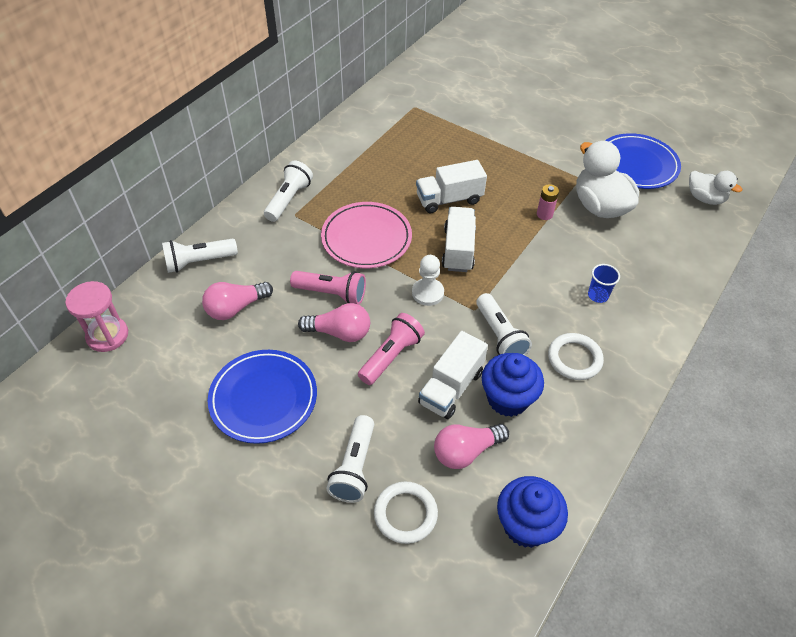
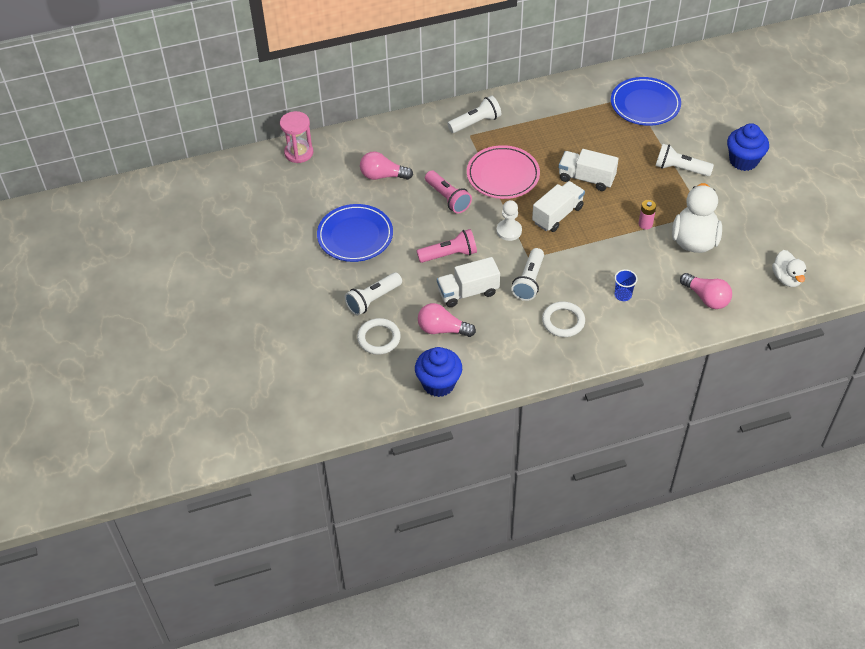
camera: 40 degrees right, 0 degrees up
(199, 262) = (384, 135): white flashlight -> white flashlight (680, 169)
(339, 332) = (431, 224): pink light bulb -> pink light bulb (706, 298)
(507, 399) = (496, 318): blue cupcake -> blue cupcake (743, 161)
(636, 165) = (761, 227): blue plate -> blue plate (645, 104)

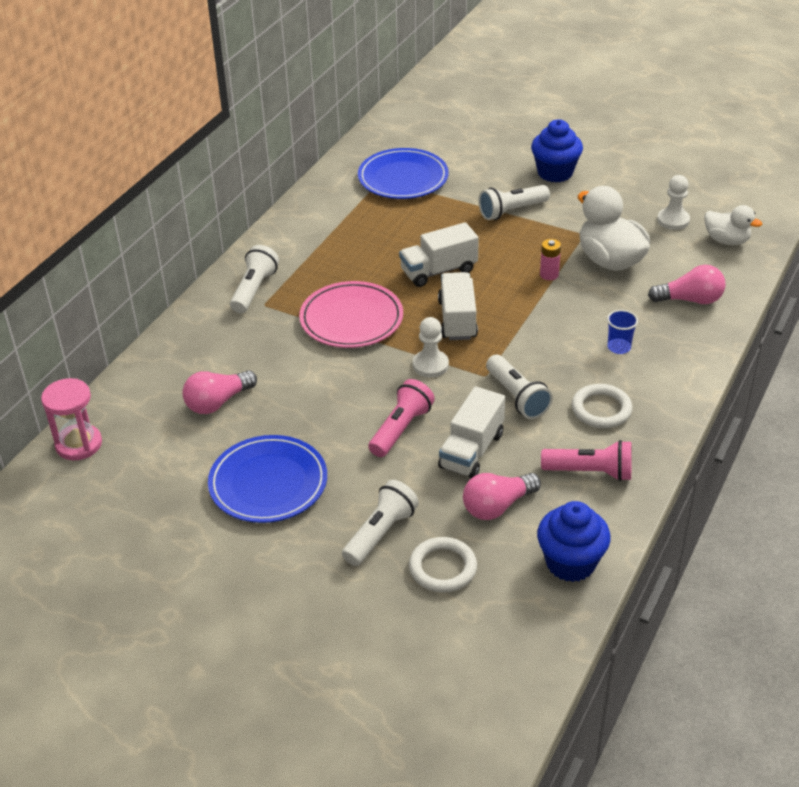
camera: 45 degrees left, 10 degrees down
(373, 300) = (380, 533): white flashlight -> white flashlight turned 150 degrees counterclockwise
(447, 198) = (323, 377): pink flashlight -> pink flashlight (590, 472)
(772, 242) = (673, 220): none -> white pawn

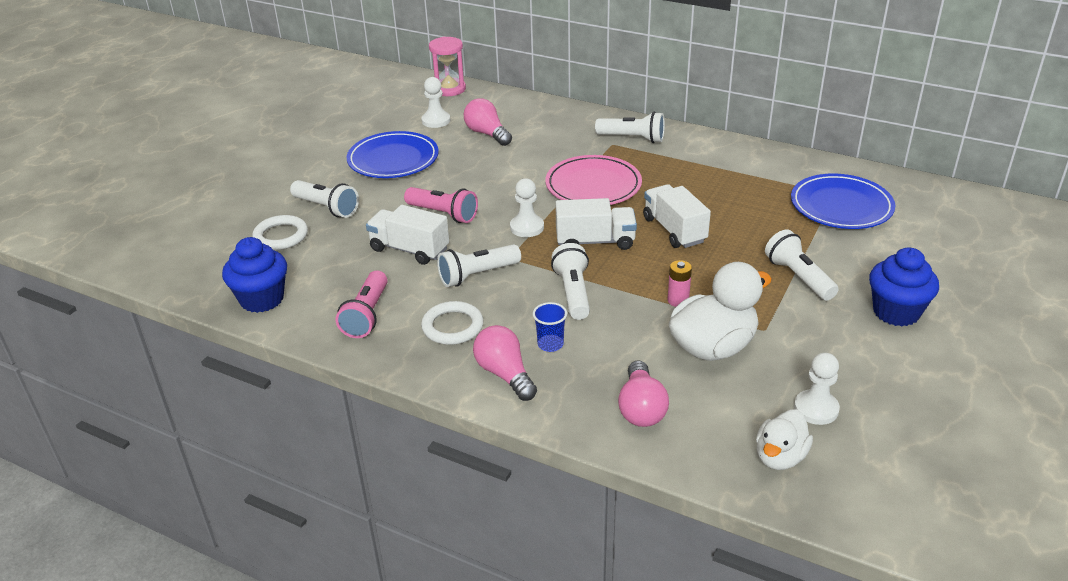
camera: 90 degrees right, 5 degrees down
(170, 451) = (436, 121): none -> white pawn
(497, 506) = (339, 262): pink light bulb -> pink light bulb (505, 374)
(542, 334) = (573, 293): none -> white flashlight

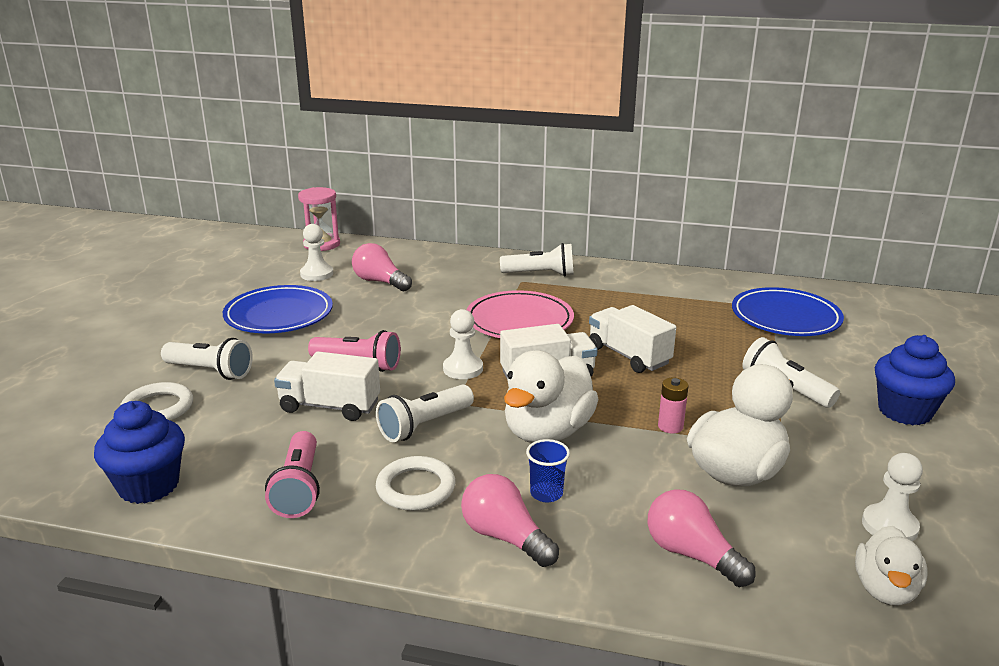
camera: 15 degrees left, 10 degrees down
(573, 293) = (547, 432): white flashlight -> white duck
(641, 408) = (692, 555): pink light bulb -> pink light bulb turned 150 degrees clockwise

